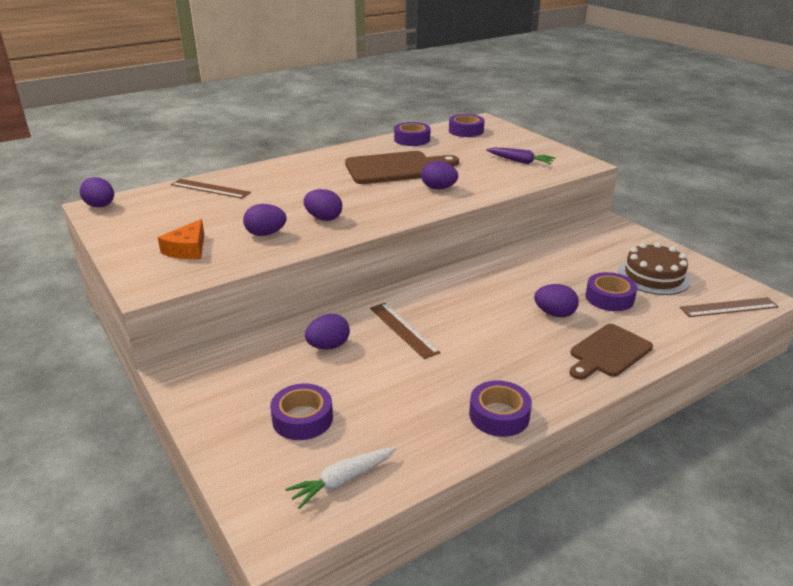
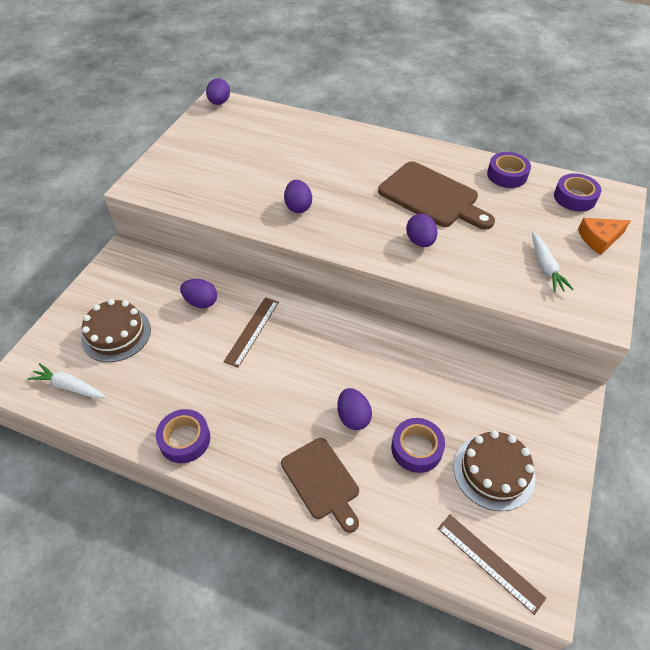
camera: 55 degrees right, 20 degrees up
(187, 249) = (195, 172): orange cheese -> orange cheese (599, 239)
(210, 188) = (290, 128): brown ruler -> none
(266, 234) = (247, 193): purple egg -> none
(302, 418) = (116, 334): purple tape -> brown cake
(520, 161) = (545, 267): purple carrot -> white carrot
(608, 352) = (322, 481): brown cutting board -> brown cutting board turned 135 degrees counterclockwise

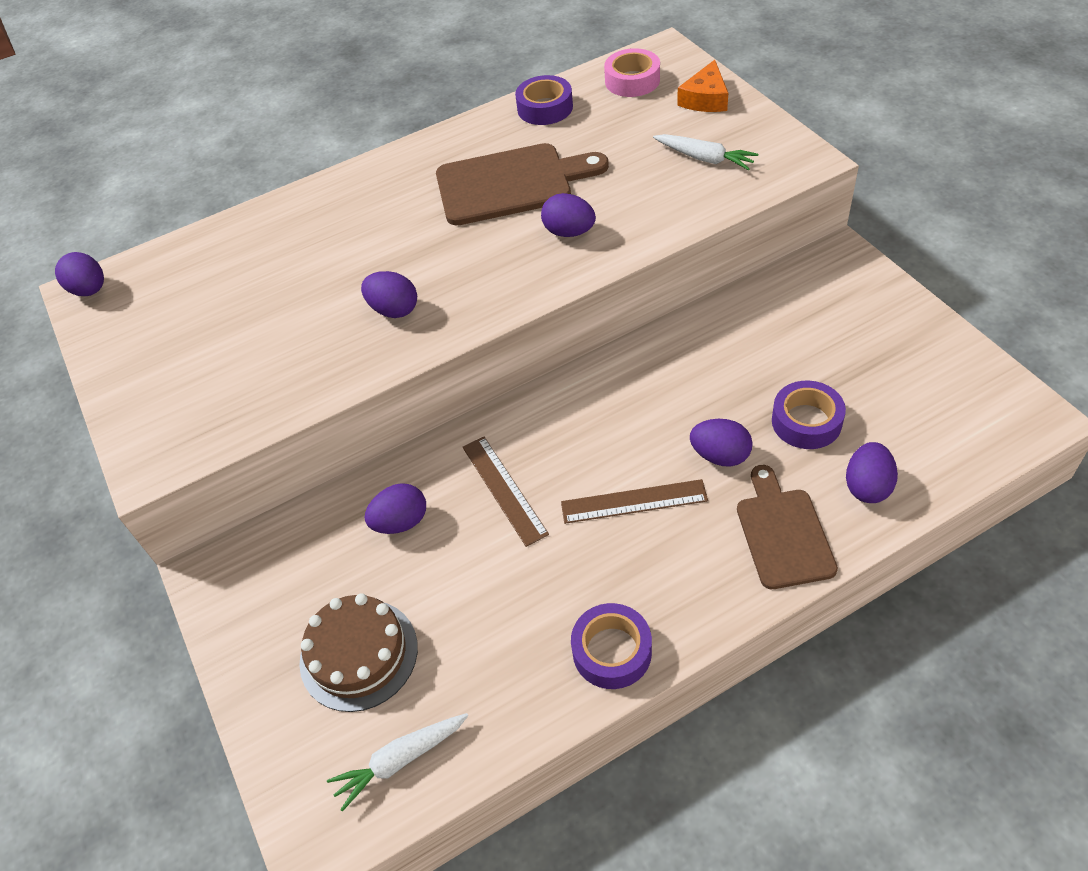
camera: 45 degrees left, 0 degrees up
(322, 481) = (783, 533): brown cutting board -> brown cutting board turned 105 degrees counterclockwise
(393, 510) = (867, 486): none -> purple egg
(490, 562) = (981, 439): brown ruler -> brown ruler (633, 501)
(493, 471) = (882, 373): brown cake -> none
(574, 197) = (632, 81): purple tape -> pink tape

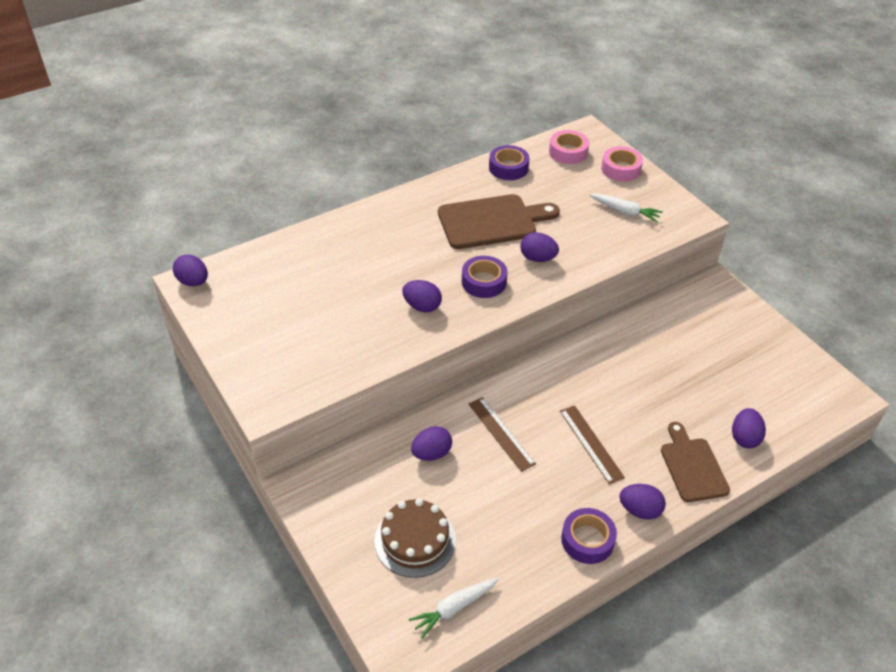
camera: 10 degrees left, 5 degrees down
(633, 501) = (591, 443): brown ruler -> brown ruler turned 75 degrees clockwise
(705, 99) = (621, 169): orange cheese -> pink tape
(720, 456) = (646, 415): purple egg -> purple egg (640, 510)
(806, 421) = (701, 394): purple tape -> purple tape (484, 282)

